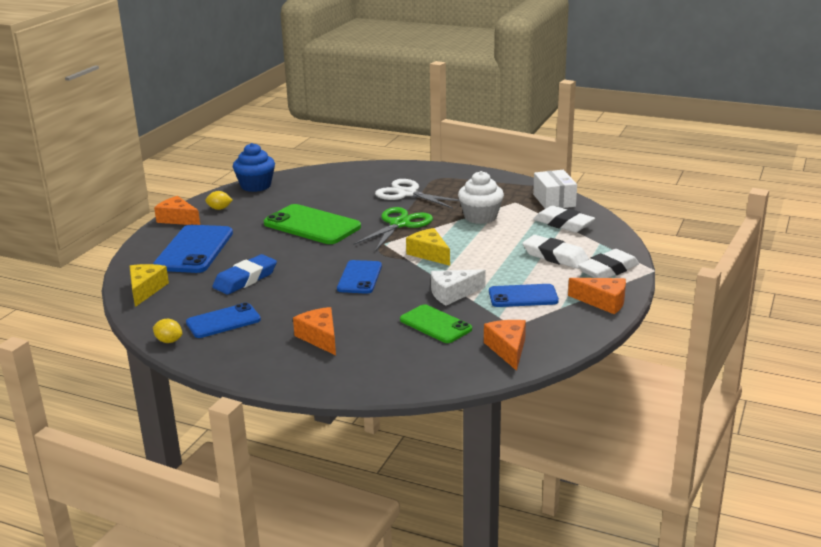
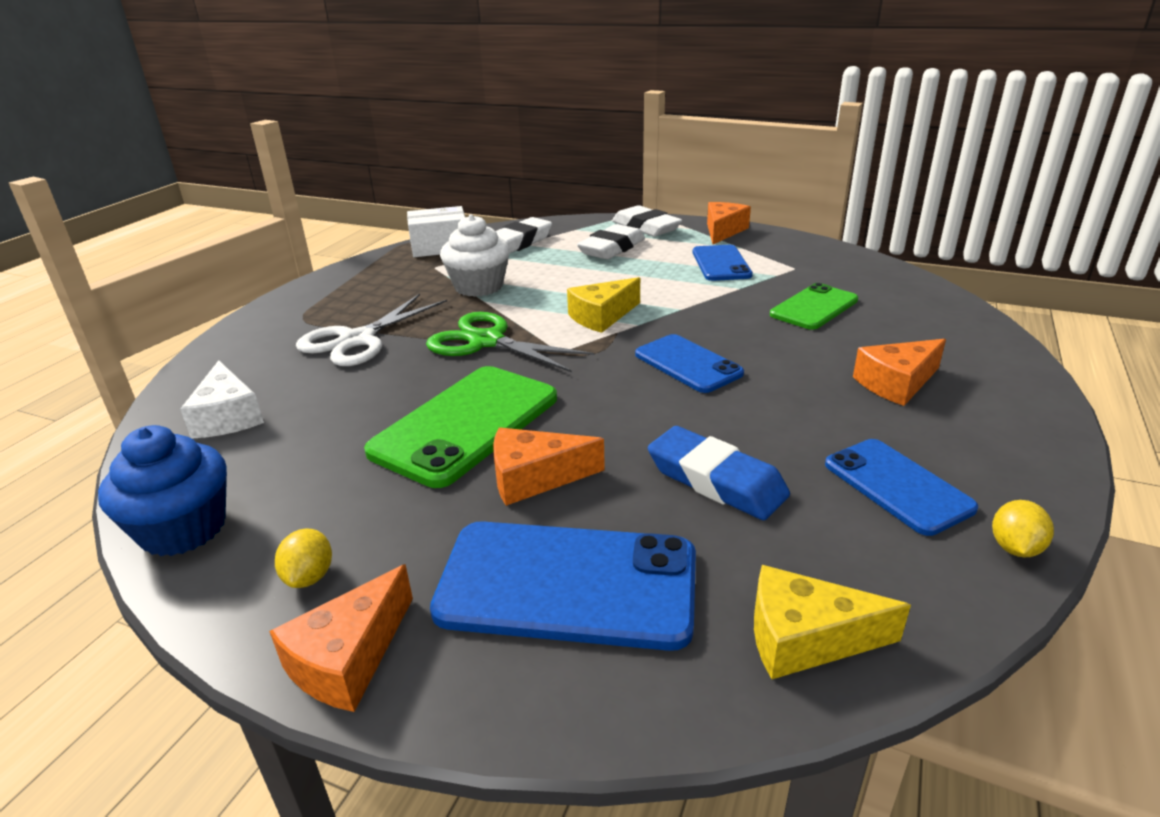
camera: 90 degrees left, 5 degrees up
(360, 277) = (688, 364): blue phone -> blue phone turned 45 degrees clockwise
(452, 293) = (724, 299): white cheese -> white cheese (228, 416)
(508, 349) = (852, 270): orange cheese -> orange cheese (534, 477)

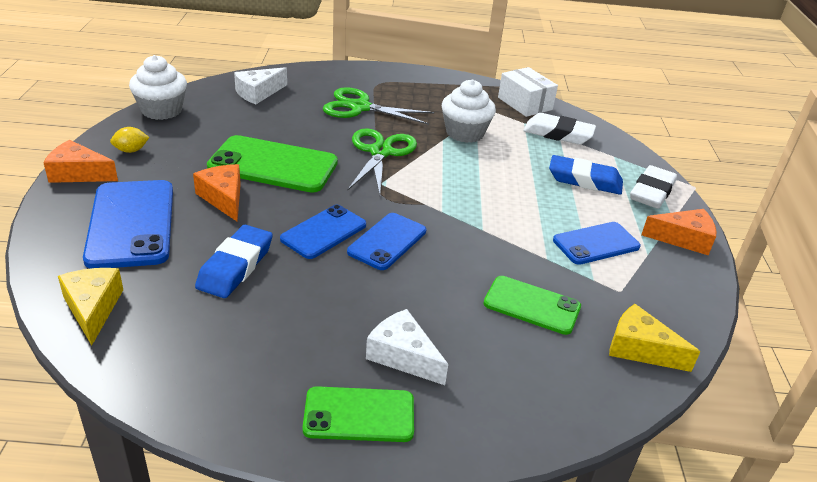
camera: 65 degrees right, 5 degrees up
(183, 529) = (162, 110): blue cupcake -> white cupcake
(358, 340) = (360, 107): white scissors -> green scissors
(602, 316) = (446, 193): yellow cheese -> yellow cheese (640, 349)
(612, 248) = (584, 180): white eraser -> blue eraser
(896, 383) = (403, 356): orange cheese -> white cheese
(897, 486) = (247, 350): blue phone -> blue phone (323, 232)
(995, 421) = (359, 415): none -> green phone
(1015, 548) = (183, 406): yellow lemon -> none

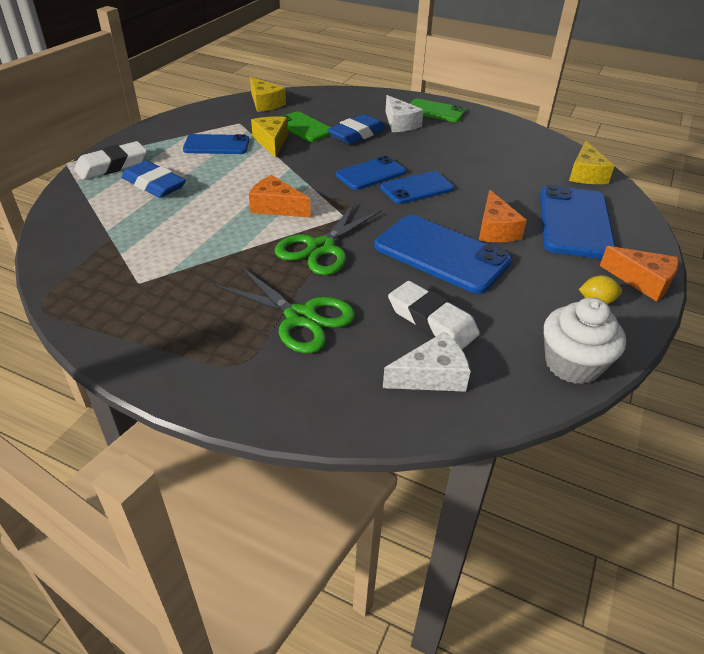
camera: 155 degrees left, 5 degrees up
(235, 266) = (490, 179): blue eraser -> blue eraser (356, 134)
(273, 165) = (441, 254): green phone -> blue phone
(465, 133) = (207, 253): white cupcake -> none
(525, 103) = (78, 282): white box -> none
(542, 265) = (272, 142): none -> yellow cheese
(558, 134) = (104, 232): white eraser -> white eraser (432, 321)
(683, 239) = (148, 136): orange cheese -> orange cheese (276, 207)

